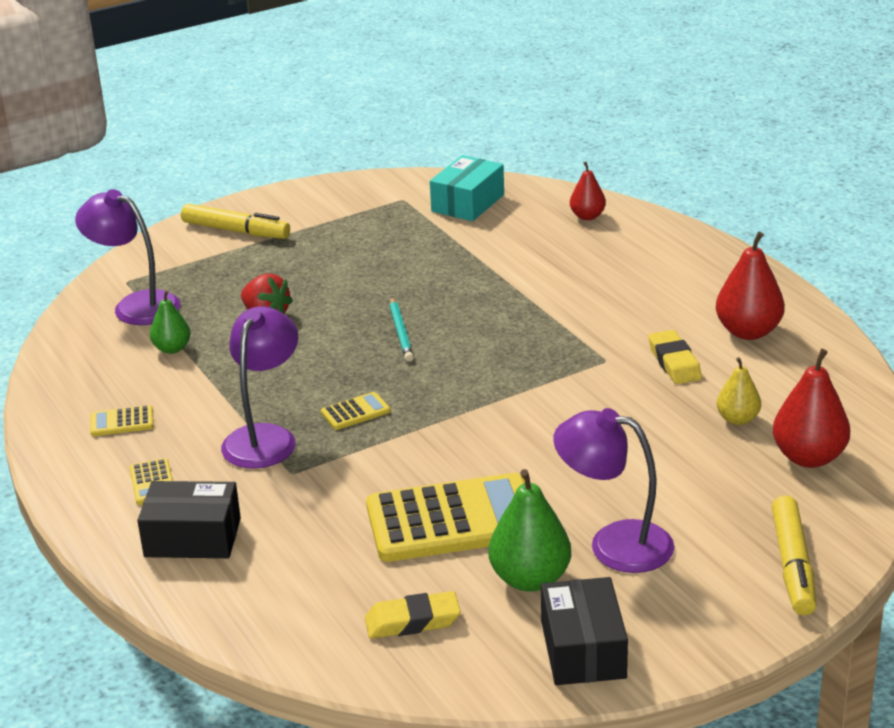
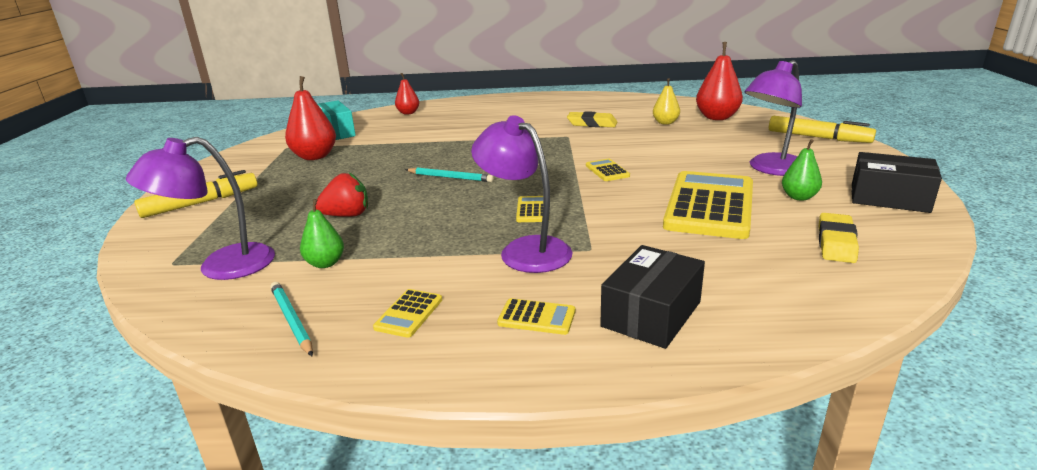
camera: 60 degrees left, 5 degrees down
(83, 376) = (291, 320): none -> turquoise pencil
(504, 424) = (607, 171): none -> yellow calculator
(530, 579) = (799, 197): green pear -> green pear, size x0.60
(748, 332) = (583, 106): red pear -> red pear (315, 156)

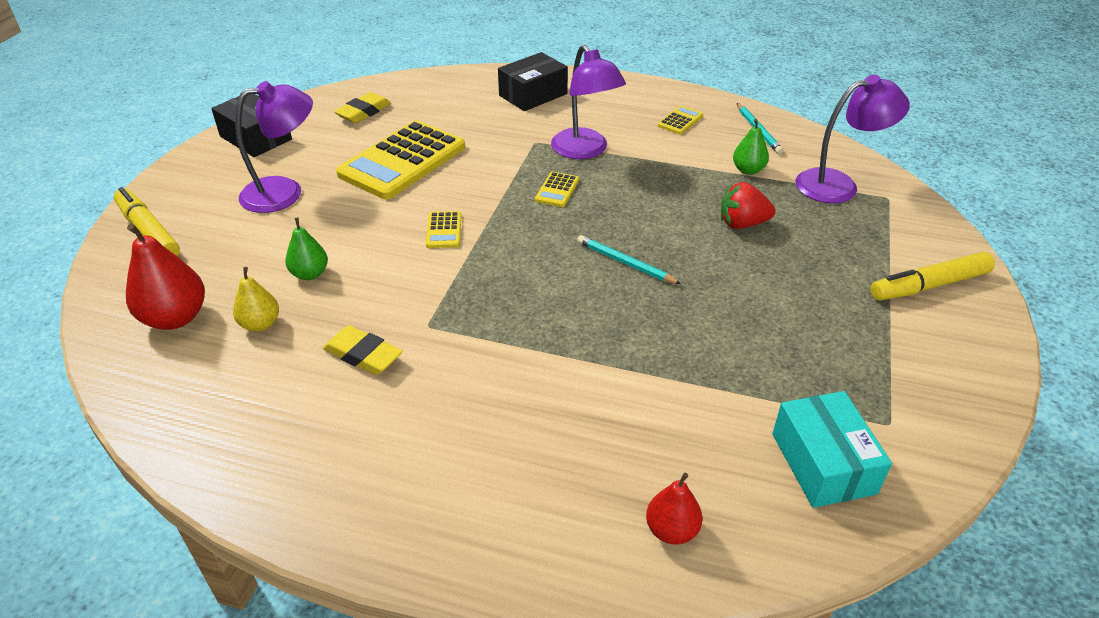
camera: 165 degrees left, 15 degrees up
(315, 156) = (823, 371): red pear -> none
(536, 317) = (601, 105): yellow calculator -> none
(799, 197) = (320, 154): green pear -> green pear (310, 274)

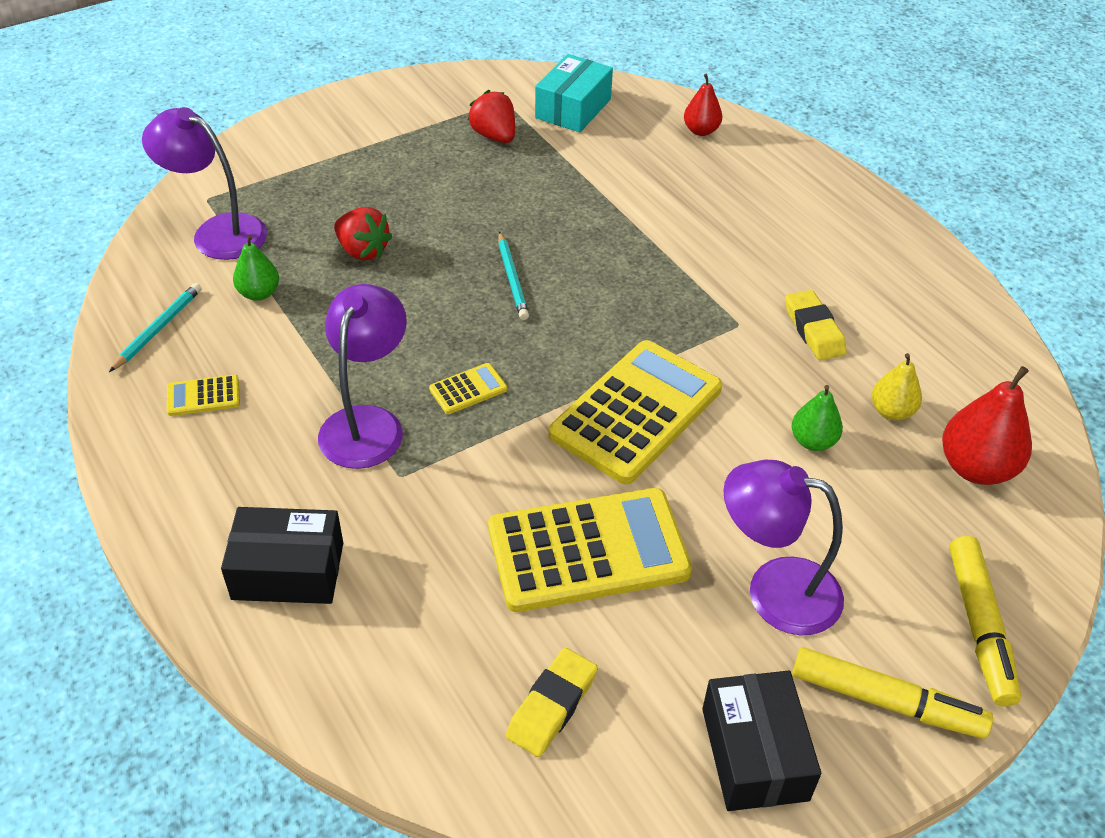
camera: 140 degrees left, 5 degrees up
(364, 112) = (551, 706): yellow eraser -> yellow eraser turned 45 degrees counterclockwise
(444, 230) = (636, 412): yellow calculator -> yellow calculator, size x2.39
(827, 374) = (494, 136): none -> red strawberry
(929, 286) = (326, 135): yellow marker -> yellow marker (886, 701)

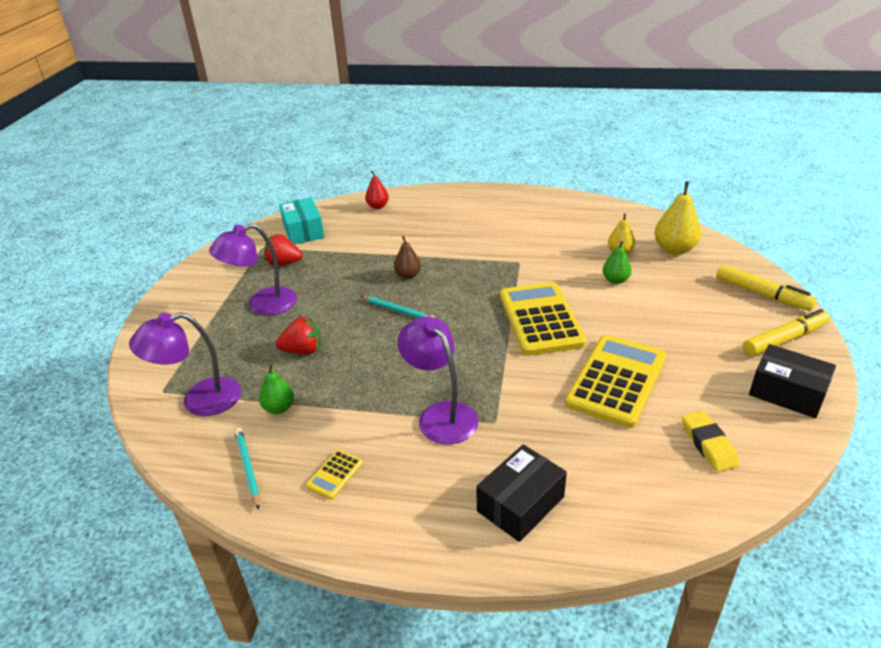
camera: 45 degrees left, 10 degrees down
(468, 389) = (459, 365): yellow calculator -> none
(589, 245) = (408, 275): none -> brown pear
(774, 590) = (694, 337): purple lamp -> purple lamp (262, 305)
(813, 330) = (548, 245): yellow eraser -> none
(976, 468) = (674, 249): red pear -> yellow pear

